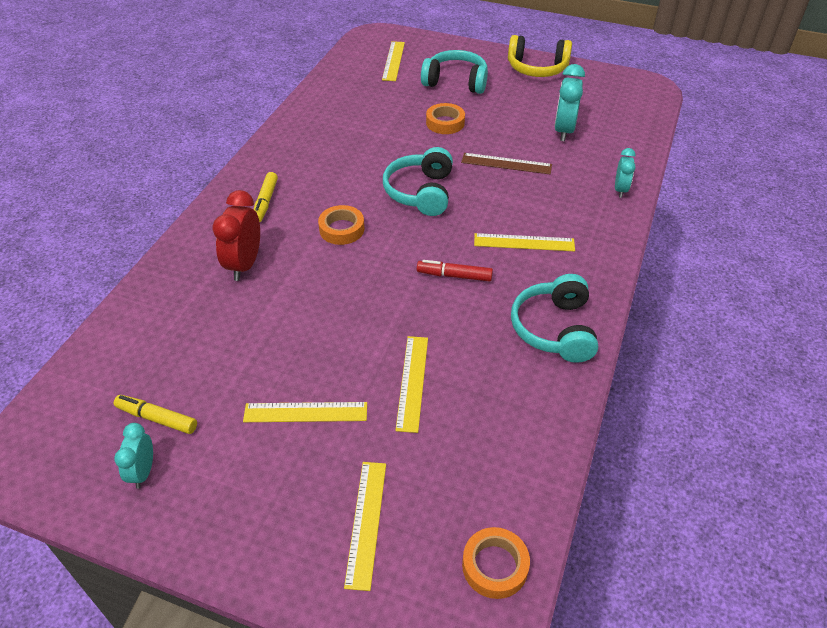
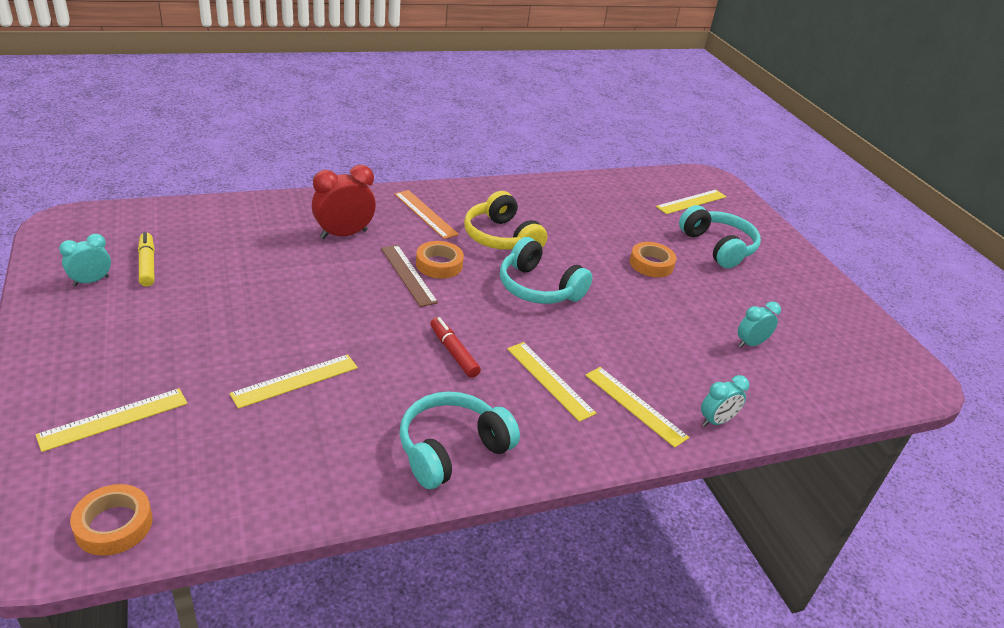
camera: 45 degrees right, 10 degrees down
(265, 202) = (425, 214): yellow marker -> orange ruler
(305, 412) = (210, 334): yellow ruler -> yellow ruler (635, 406)
(420, 192) = (538, 288): turquoise headphones -> turquoise headphones turned 105 degrees counterclockwise
(506, 164) = (646, 324): brown ruler -> brown ruler (408, 275)
(537, 68) = (818, 288): yellow headphones -> yellow headphones (501, 238)
(563, 131) = (750, 344): turquoise clock -> turquoise clock, size x0.61

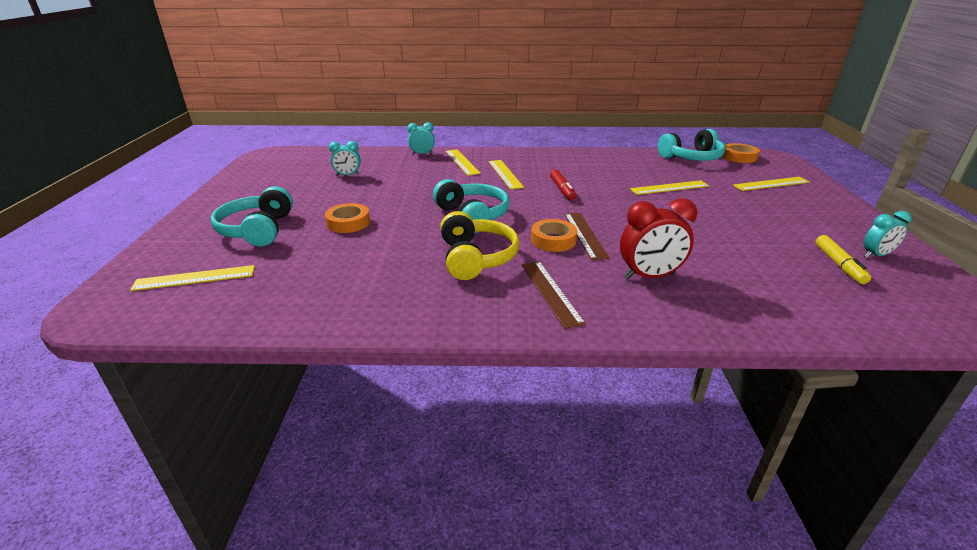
camera: 155 degrees left, 5 degrees down
(425, 214) = (550, 292): orange ruler -> brown ruler
(451, 449) = (577, 159): turquoise headphones -> turquoise headphones (691, 158)

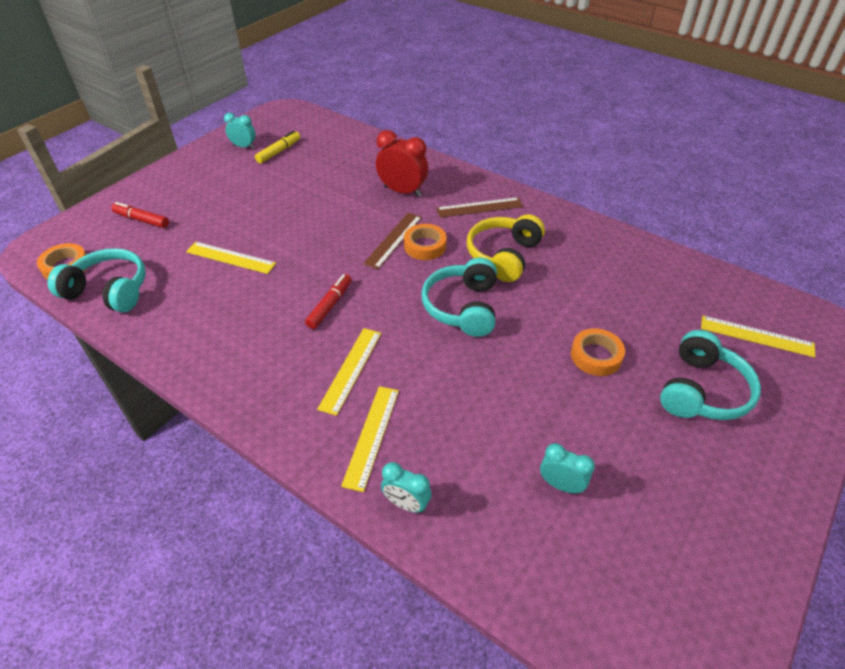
camera: 145 degrees left, 15 degrees up
(550, 292) = (479, 207): brown ruler -> brown ruler turned 60 degrees clockwise
(771, 184) = (142, 220): yellow ruler -> red marker

